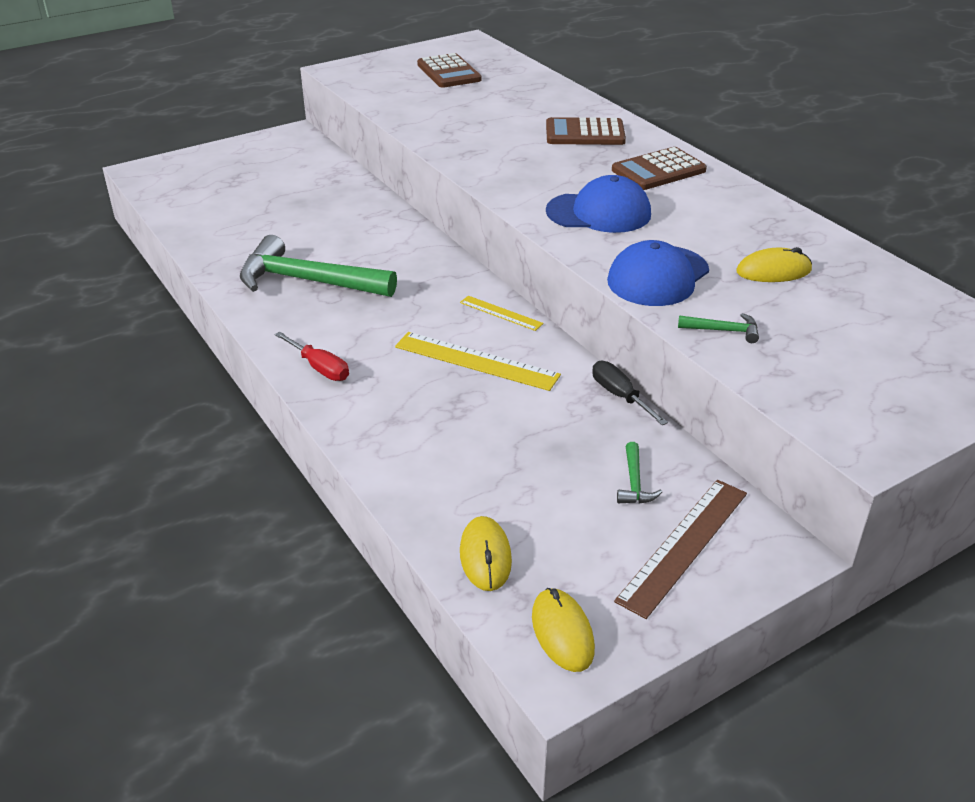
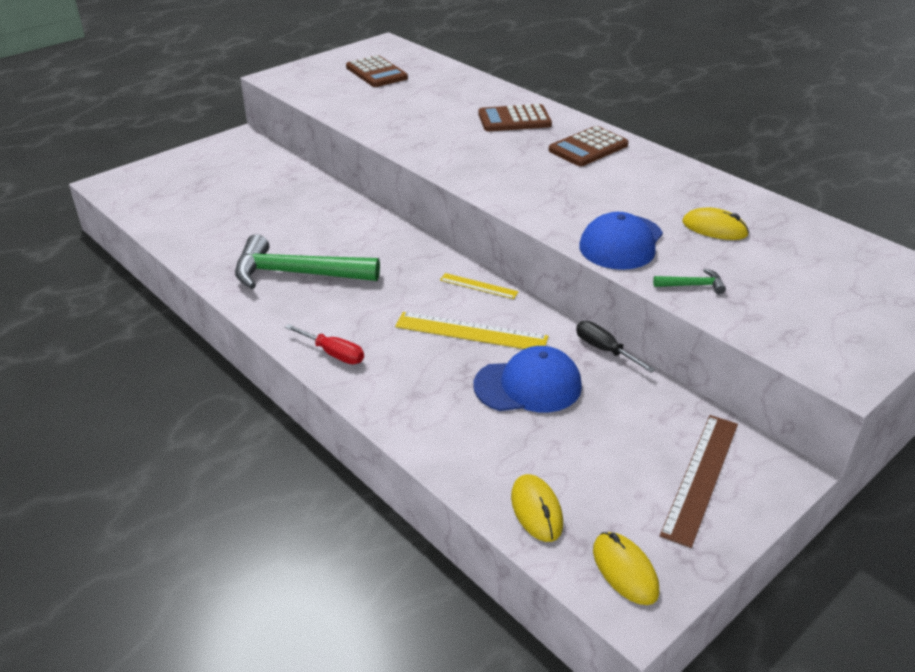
camera: 10 degrees left, 0 degrees up
(599, 213) = (551, 190): blue cap -> blue cap (528, 385)
(634, 483) = (642, 426): green hammer -> none
(773, 271) = (714, 228): yellow mouse -> yellow mouse turned 45 degrees clockwise

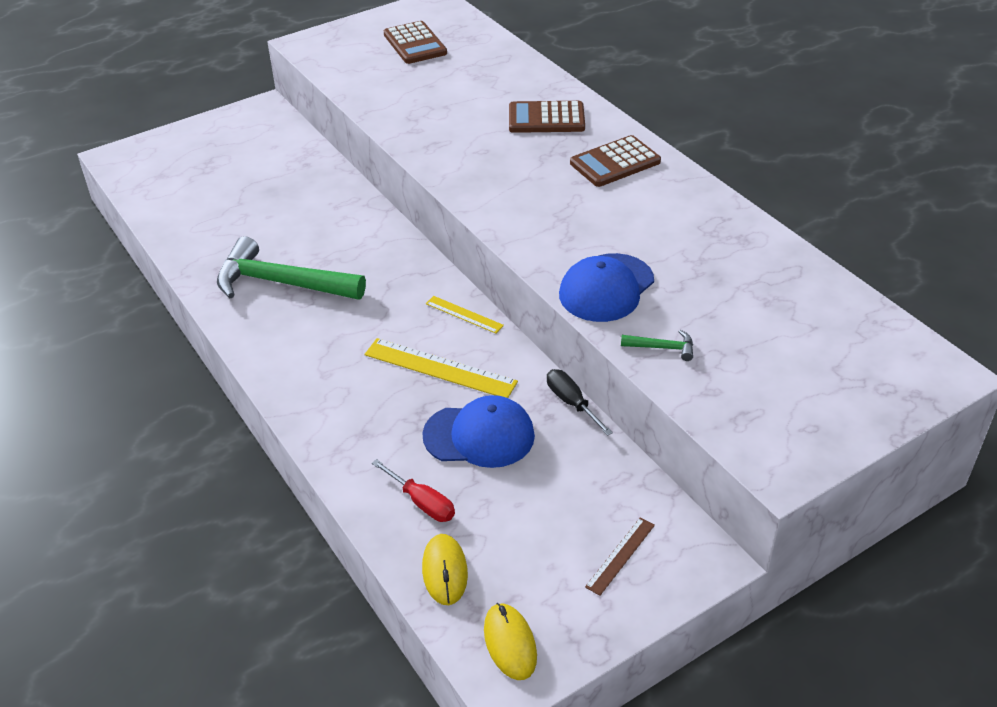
camera: 10 degrees right, 5 degrees up
(333, 353) = (295, 379): red screwdriver -> red screwdriver (422, 502)
(701, 477) = (620, 555): brown ruler -> brown ruler, size x0.56
(714, 228) = (714, 279): yellow mouse -> none

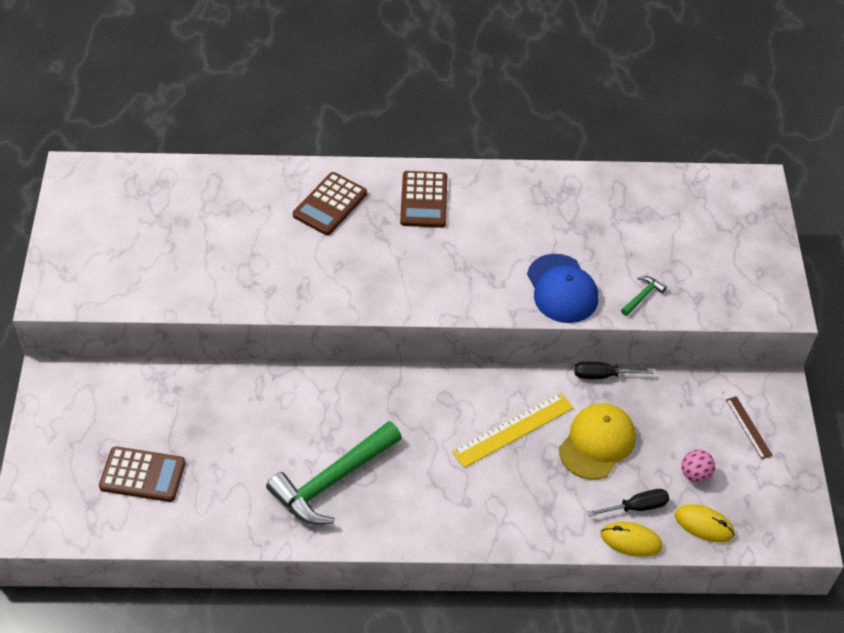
camera: 60 degrees left, 10 degrees up
(415, 44) = (132, 222): brown calculator -> brown calculator (142, 475)
(422, 502) = (637, 507): red screwdriver -> black screwdriver
(464, 314) = (465, 385): yellow ruler -> none
(479, 436) = (597, 443): blue cap -> yellow cap
(508, 534) = (695, 474): none -> pink ball
(510, 643) = (780, 520): yellow mouse -> yellow mouse (631, 541)

